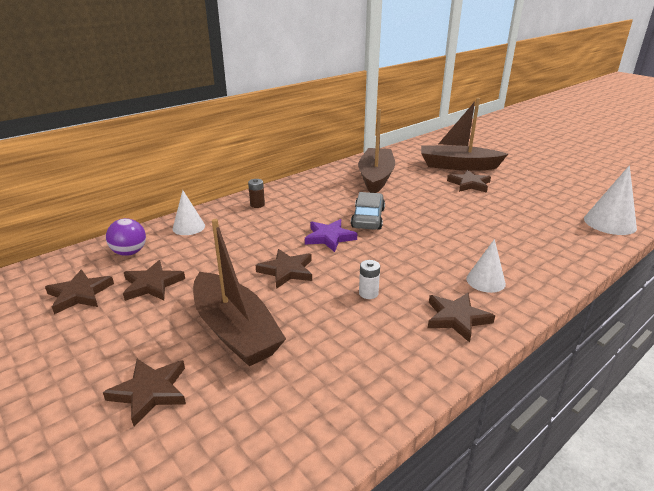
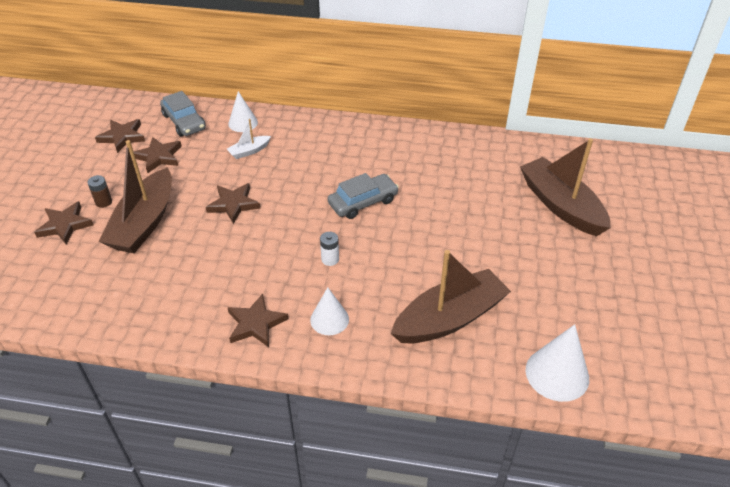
camera: 50 degrees right, 15 degrees up
(129, 252) = (184, 122): purple ball -> grey car
(230, 238) = (249, 151): none -> white boat
(257, 205) = (314, 132): brown battery -> brown battery (104, 202)
(329, 237) = (305, 198): purple star -> none
(368, 293) = (245, 261): white battery -> white battery (330, 259)
(376, 178) = (453, 166): brown boat -> brown boat (449, 318)
(469, 184) = (522, 233): brown star -> none

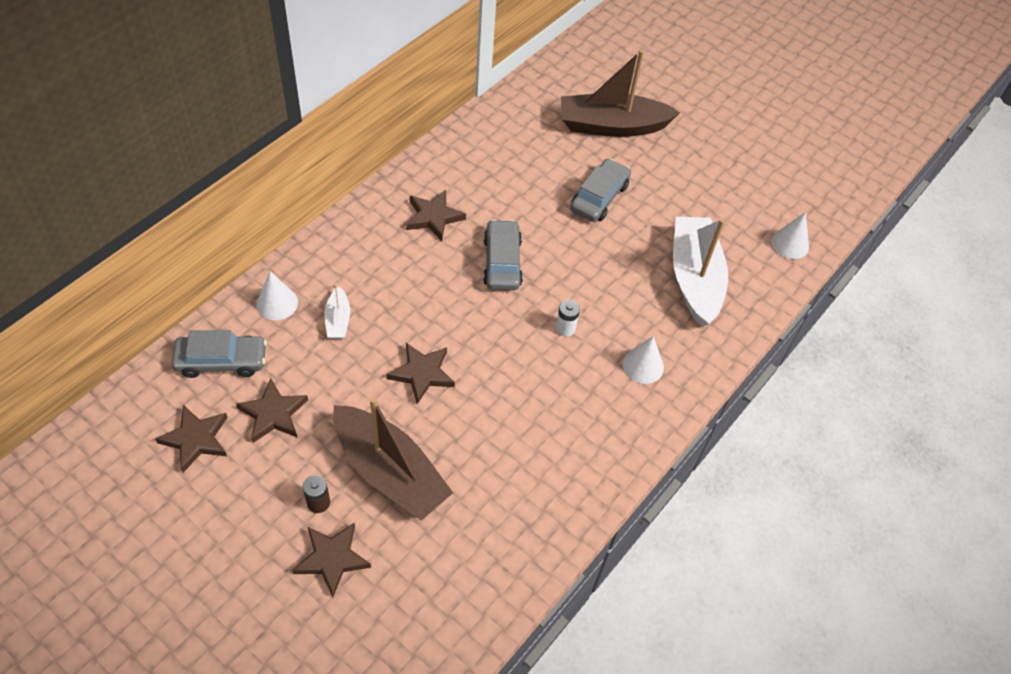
camera: 65 degrees left, 10 degrees up
(256, 324) = (613, 427): brown star -> brown star (434, 217)
(449, 318) = (694, 278): brown boat -> white boat
(477, 227) = (599, 197): none -> grey car
(557, 374) = (790, 244): white cone -> white cone, size x0.66

